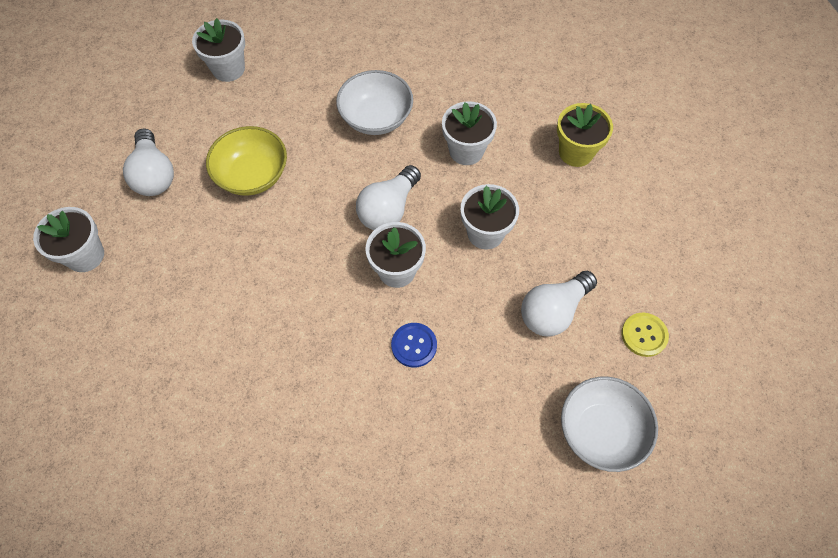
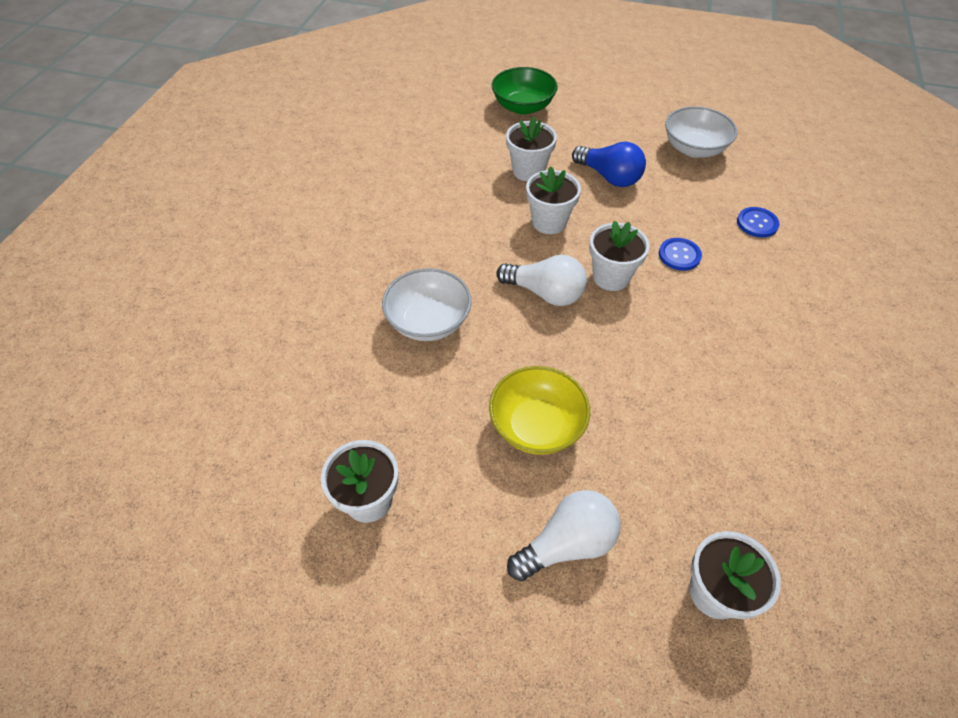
camera: 100 degrees left, 10 degrees down
(449, 452) = (757, 223): none -> blue button
(466, 151) = (458, 244): white flower pot -> white flower pot (528, 171)
(553, 311) = (609, 177): white light bulb -> blue light bulb
(576, 152) = (444, 173): yellow flower pot -> none
(644, 335) = (608, 132): yellow button -> none
(701, 249) = (523, 107): none -> green bowl

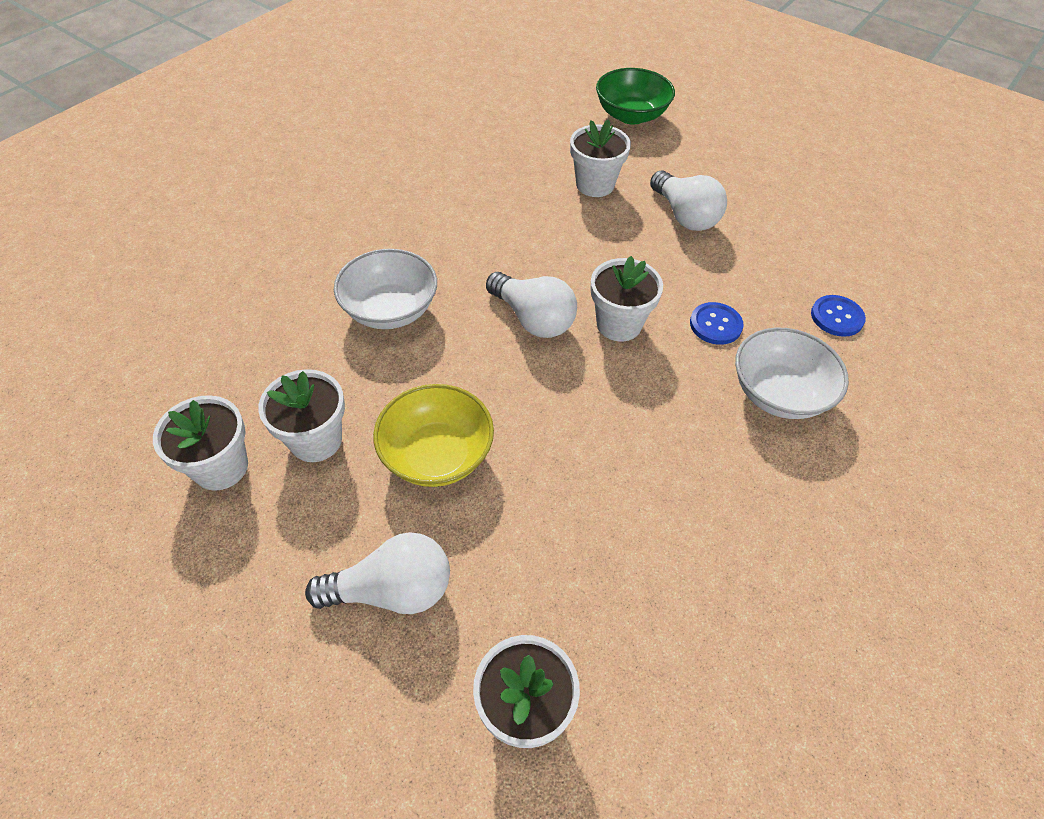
camera: 20 degrees right, 0 degrees up
(549, 222) = (584, 245): white flower pot -> white flower pot (316, 440)
(609, 177) = (685, 216): blue light bulb -> white light bulb
(694, 149) = (808, 211): white bowl -> white bowl (778, 393)

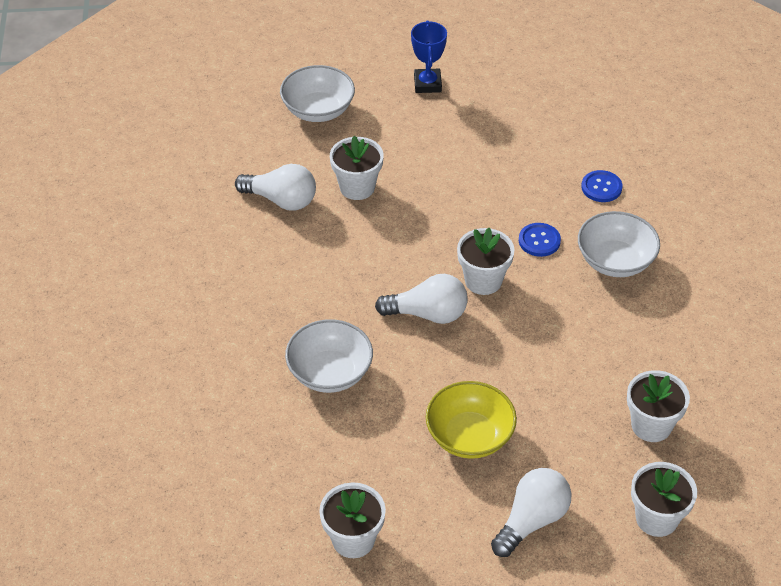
camera: 40 degrees left, 5 degrees down
(316, 440) = (389, 482): white flower pot -> white flower pot (651, 425)
(631, 115) = (318, 110): green bowl -> white bowl
(685, 216) = (442, 173): white light bulb -> white light bulb (281, 200)
(751, 144) = (427, 84): none -> blue trophy

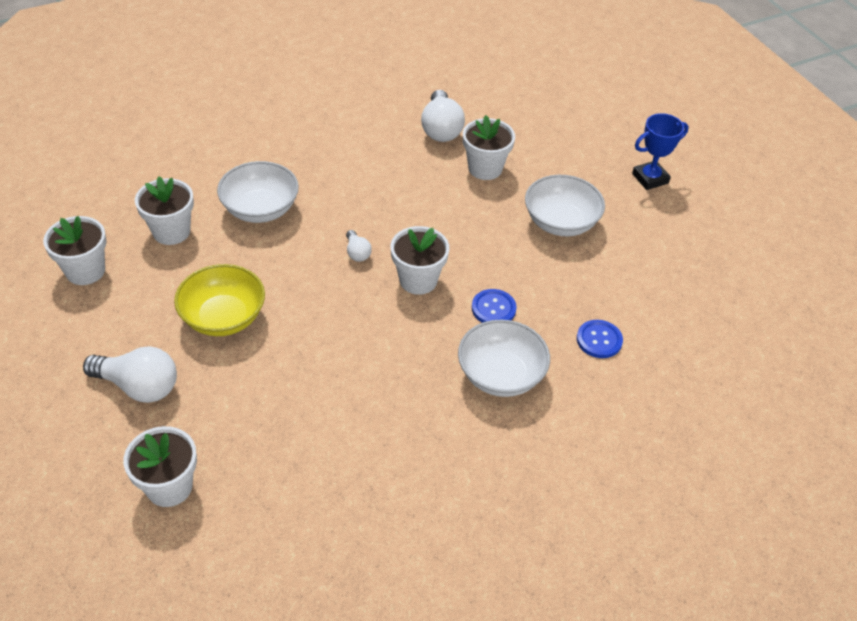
camera: 65 degrees right, 0 degrees up
(318, 110) = (563, 120): white bowl -> white bowl (560, 222)
(428, 314) = (357, 253): white light bulb -> white light bulb, size x0.50
(651, 425) = (289, 456): white flower pot -> white flower pot (171, 232)

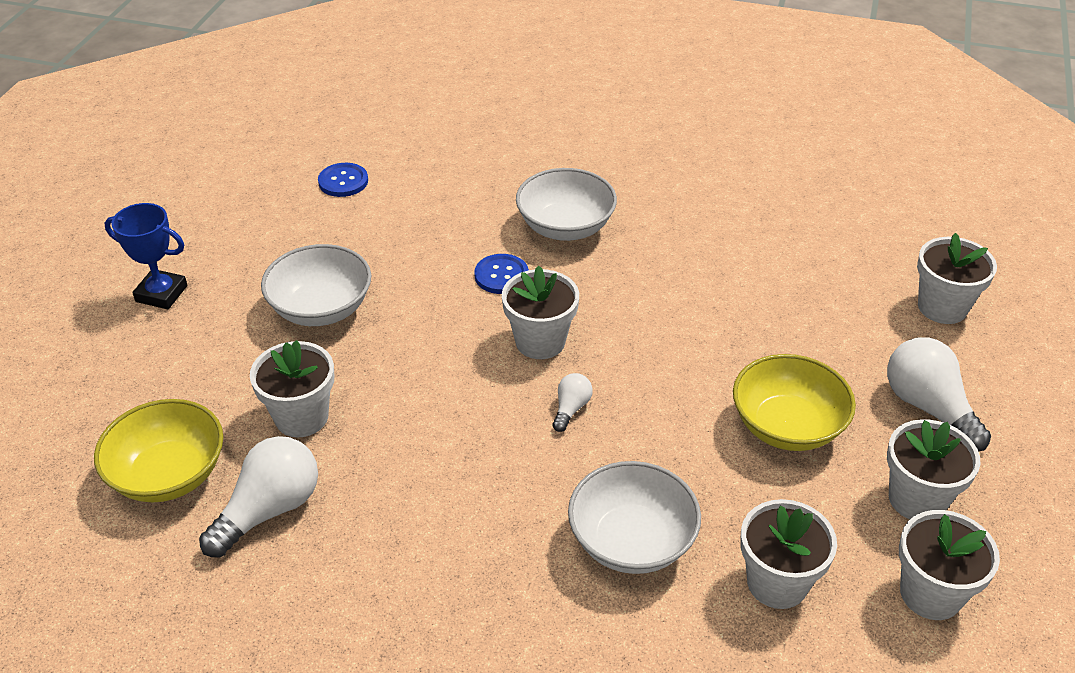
camera: 135 degrees left, 5 degrees down
(117, 318) = (917, 499): none -> white flower pot
(504, 116) = (169, 474): none -> yellow bowl
(599, 340) = (447, 203): blue button -> blue button (343, 181)

